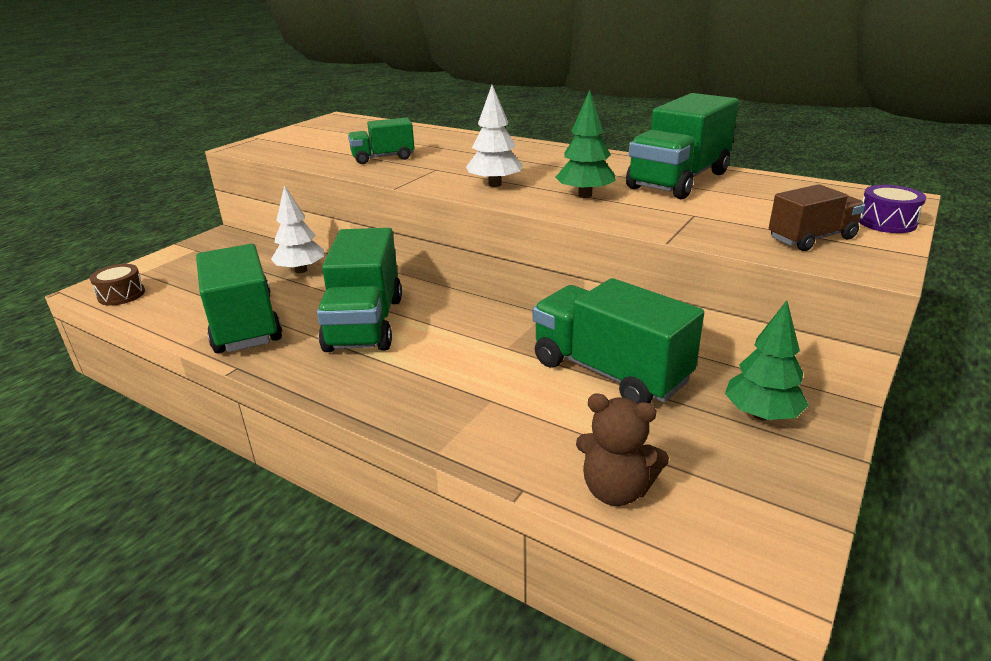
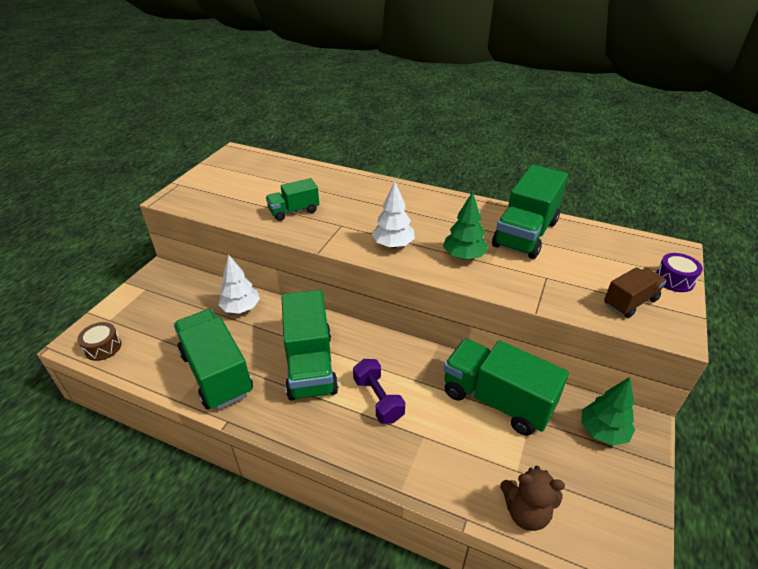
camera: 10 degrees left, 10 degrees up
(442, 360) = (378, 399): none -> purple dumbbell

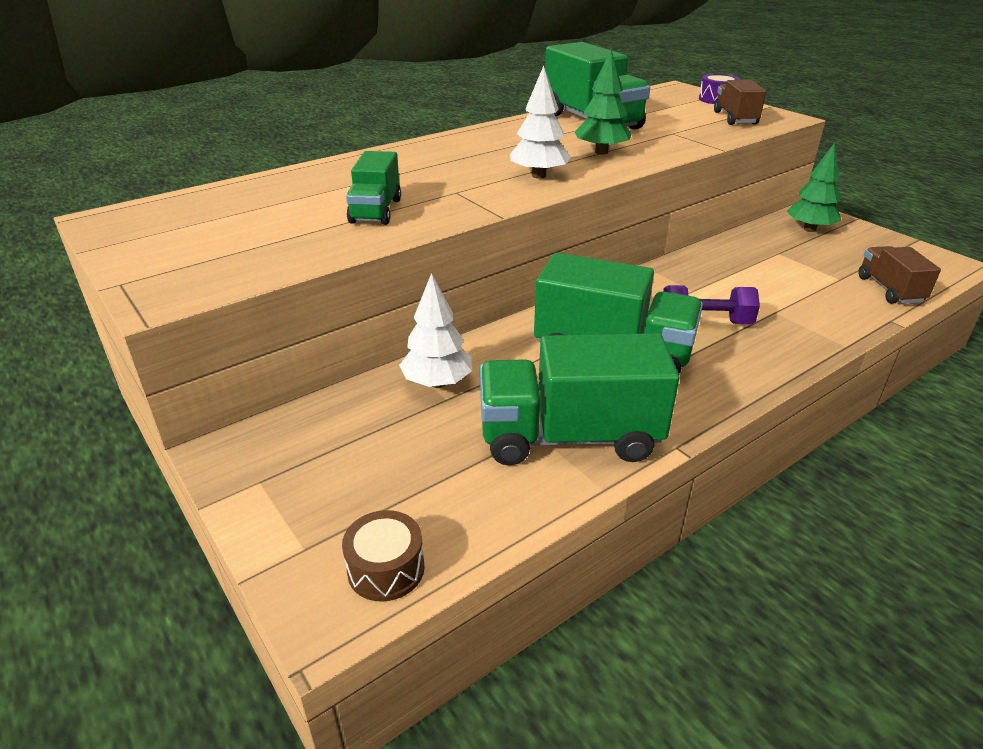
camera: 60 degrees left, 5 degrees down
(497, 400) = (745, 260): green truck -> none
(526, 512) = (889, 290): brown teddy bear -> brown truck

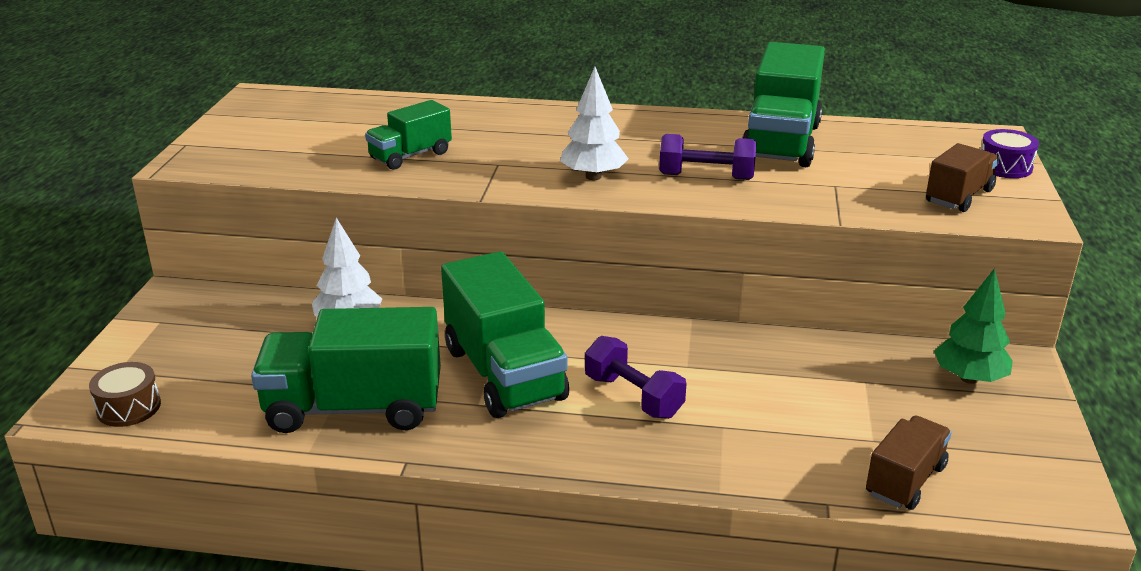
camera: 45 degrees right, 5 degrees down
(569, 437) = (354, 408): green truck -> green truck turned 45 degrees counterclockwise
(601, 152) = (706, 177): green tree -> purple dumbbell

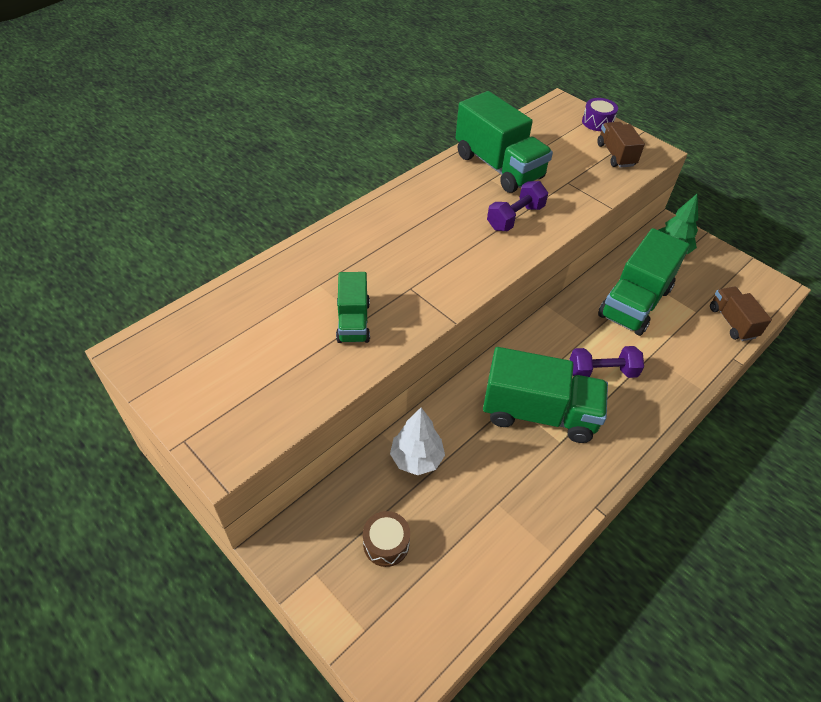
camera: 55 degrees left, 20 degrees up
(129, 407) = (424, 641): brown drum -> brown drum (386, 544)
(354, 408) = (521, 505): green truck -> green truck (634, 302)
(593, 177) = (471, 259): white tree -> none

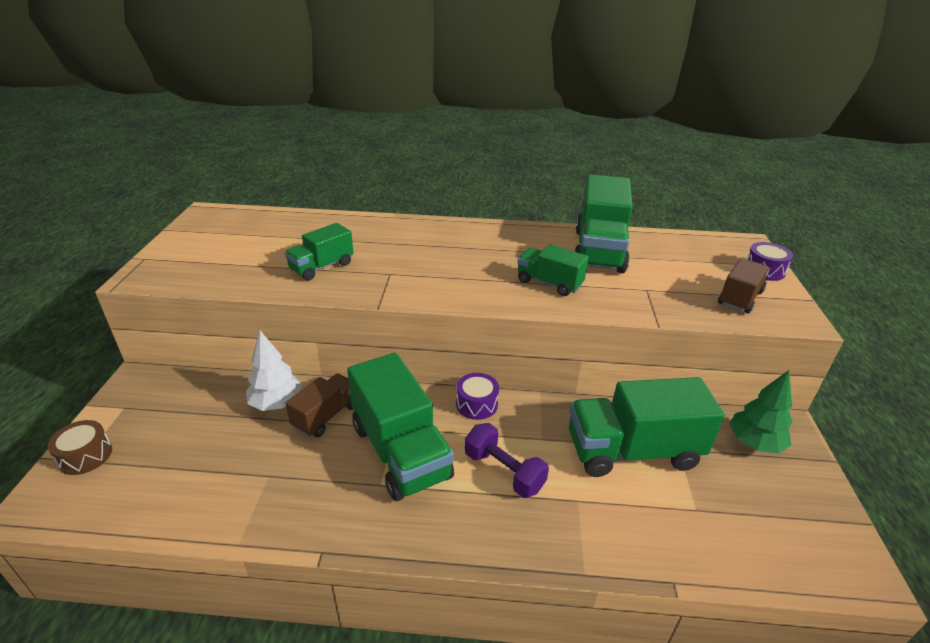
camera: 50 degrees right, 15 degrees down
(386, 544) = (175, 430): brown drum -> brown drum (85, 456)
(515, 218) = (549, 283): purple dumbbell -> green truck
(528, 344) = (476, 404): none -> purple drum
(732, 322) = (730, 553): brown truck -> brown truck (326, 416)

